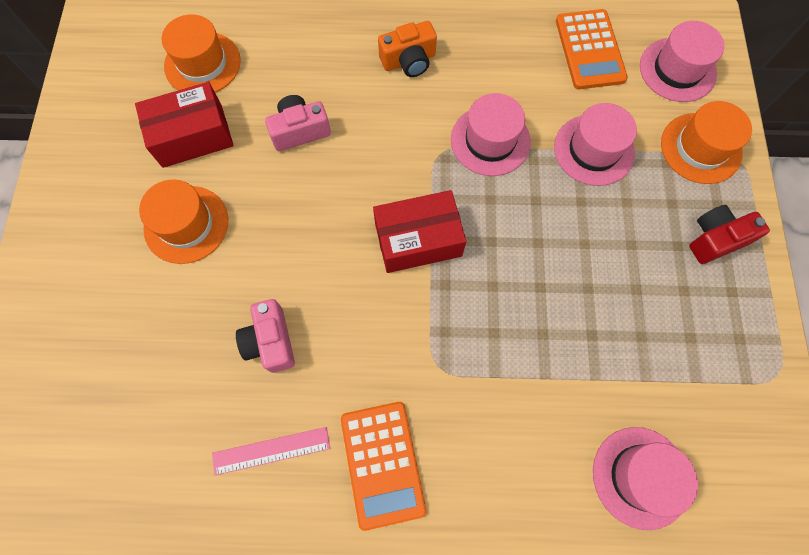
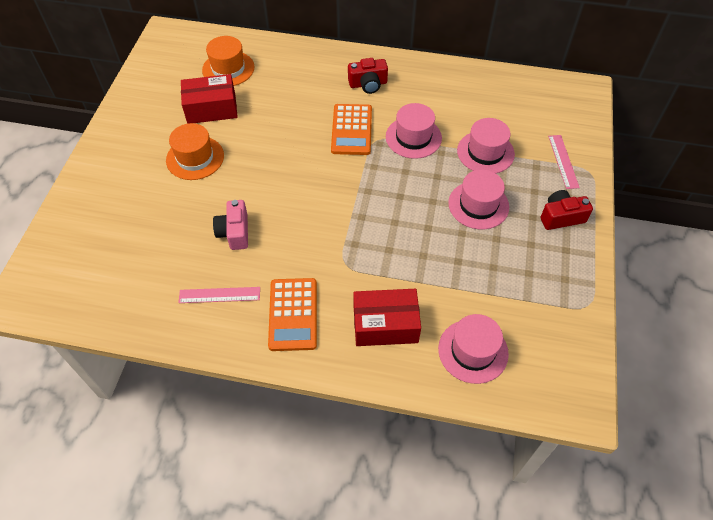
camera: 10 degrees right, 15 degrees down
(300, 131) = (284, 115): pink camera -> none
(409, 61) = (368, 84): orange camera -> red camera
(418, 240) = (349, 188): red box -> red box (385, 325)
(589, 50) = (496, 93): orange calculator -> orange calculator (351, 130)
(677, 70) = (557, 113): pink hat -> pink hat (478, 205)
(700, 148) = (563, 161): orange hat -> pink ruler

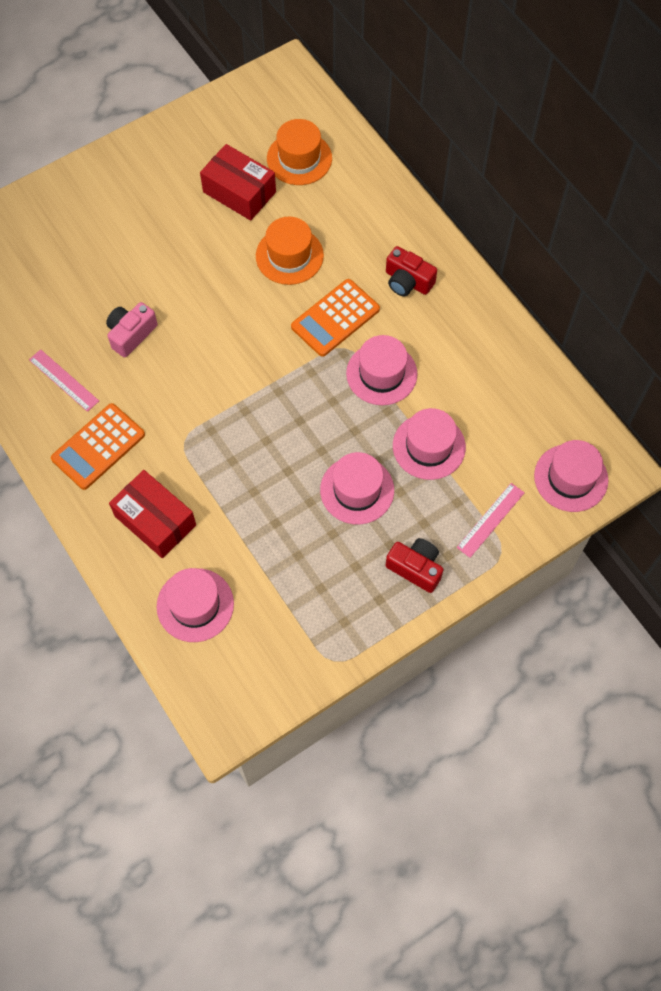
camera: 45 degrees right, 10 degrees up
(195, 158) = (174, 233): orange hat -> orange hat (289, 256)
(571, 111) = (571, 478): none -> pink hat

